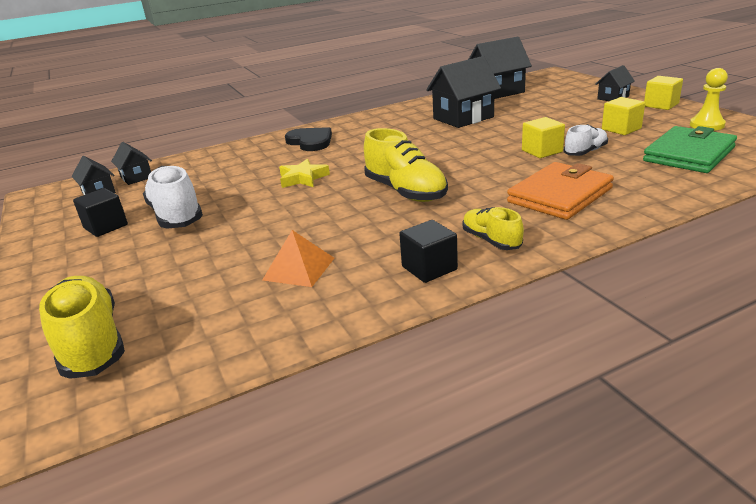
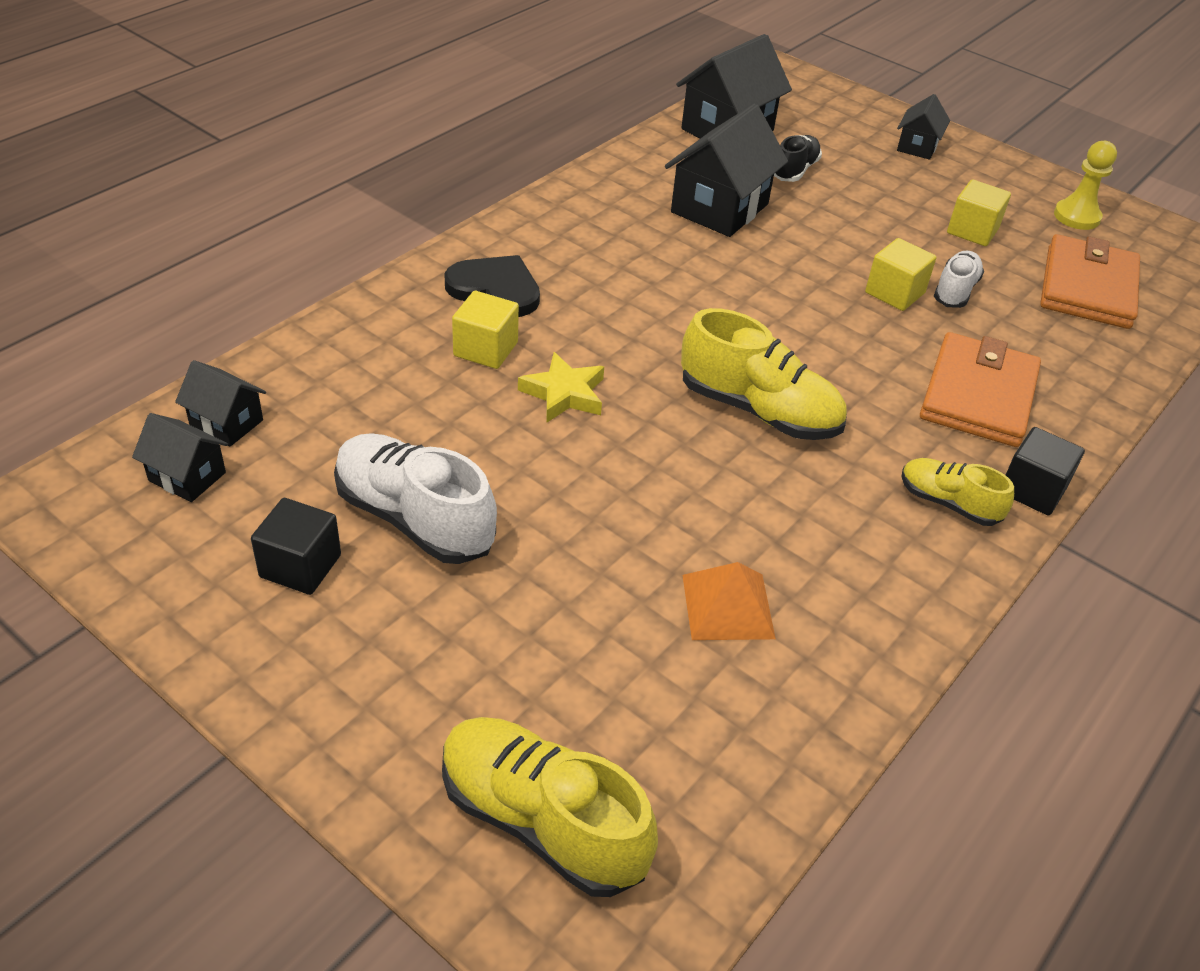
camera: 30 degrees left, 15 degrees up
(429, 268) = (906, 572): black cube -> black cube (1032, 490)
(523, 106) = (795, 170): none -> black shoe
(661, 105) = (993, 166): yellow cube -> yellow cube (485, 349)
(688, 154) = (1087, 288): green wallet -> orange wallet

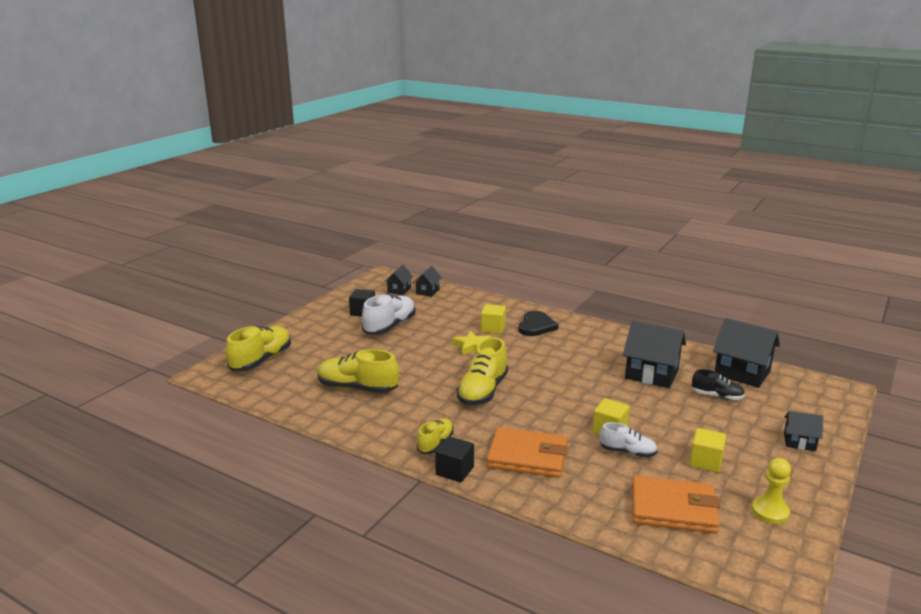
camera: 85 degrees right, 20 degrees down
(728, 606) = (358, 388): orange pyramid -> yellow shoe

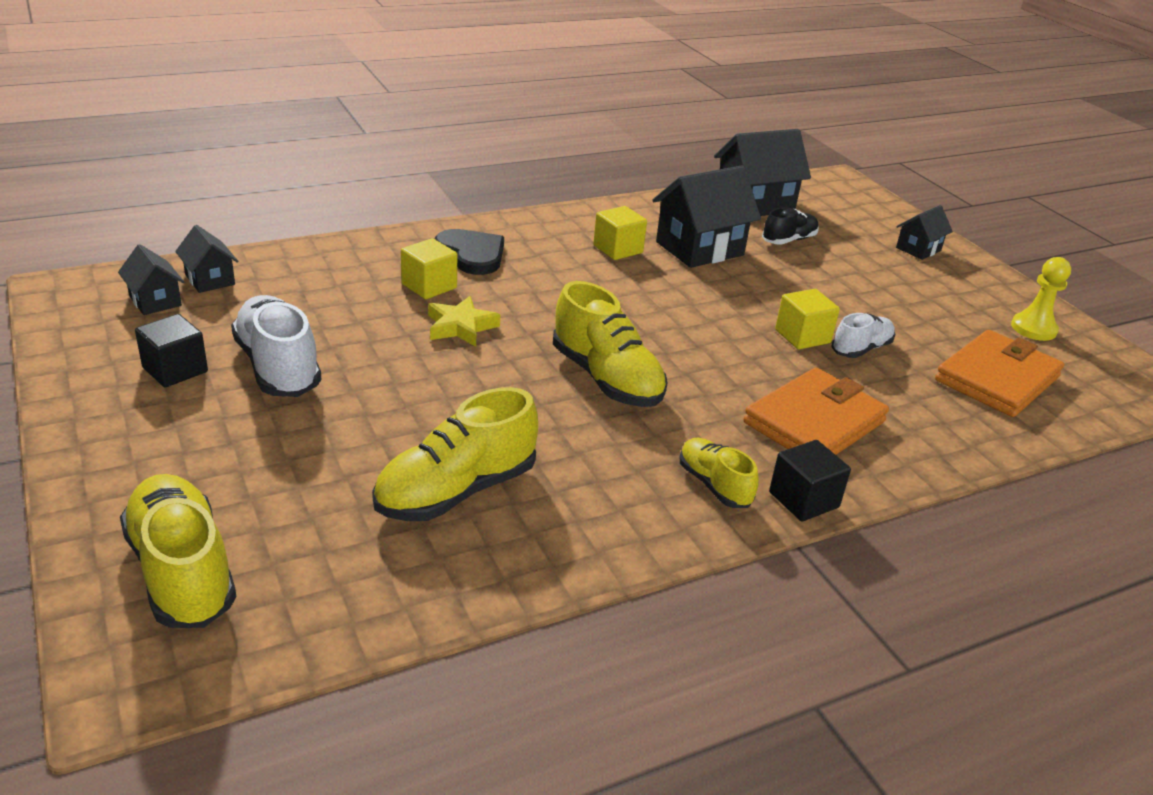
camera: 60 degrees left, 10 degrees up
(705, 462) = (917, 314): yellow cube -> yellow cube (618, 249)

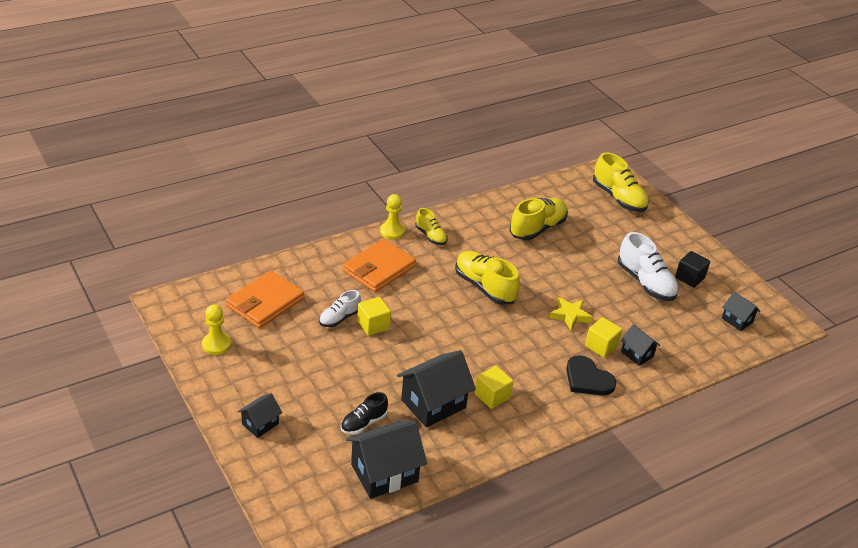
camera: 175 degrees right, 5 degrees up
(210, 280) = (723, 339): black house -> black house (637, 354)
(803, 500) = (392, 231): black cube -> yellow pawn

